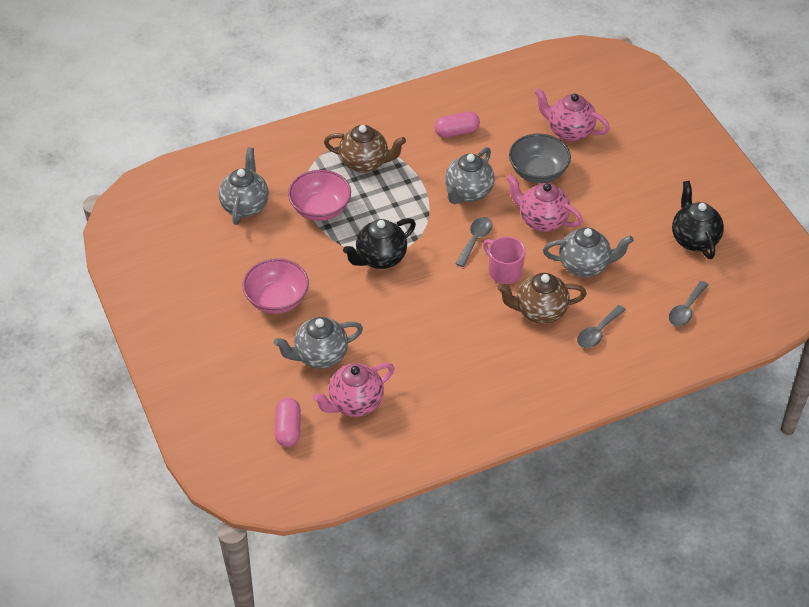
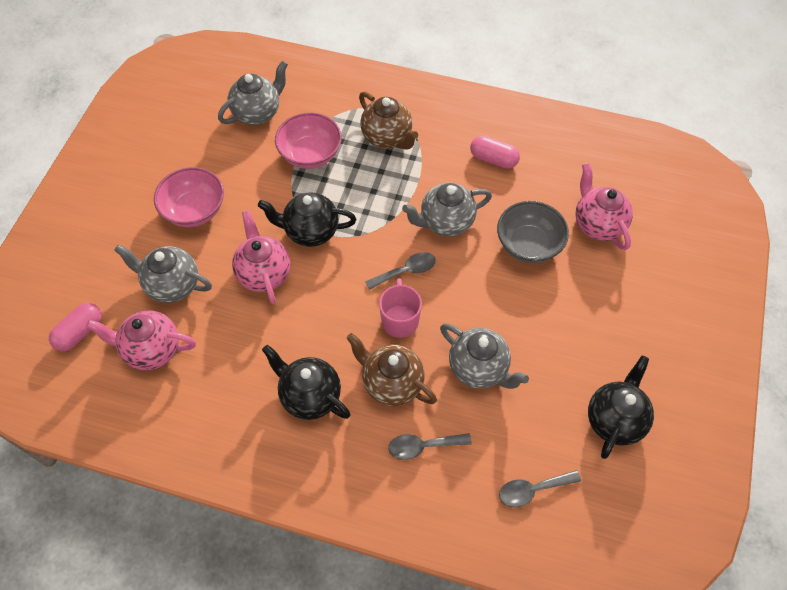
camera: 40 degrees right, 10 degrees up
(495, 355) = (309, 396): none -> black teapot
(542, 220) = (484, 294): pink teapot -> pink teapot (264, 274)

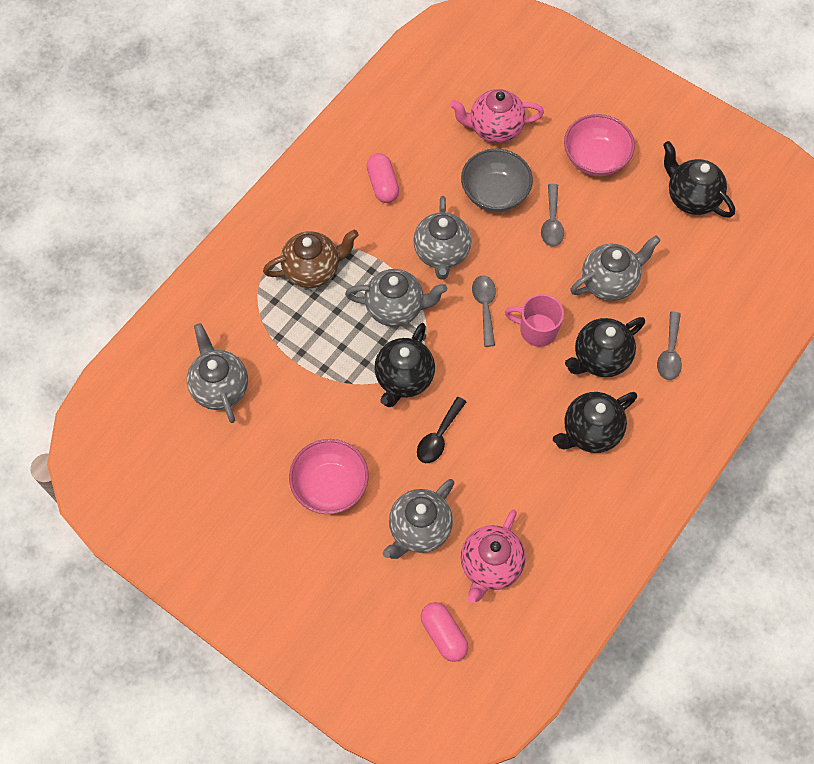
camera: 70 degrees left, 5 degrees up
(264, 274) = (439, 437): pink teapot -> black spoon
(310, 154) = (303, 350): pink bowl -> pink bowl (595, 158)
(376, 205) = (396, 308): none -> grey teapot
(391, 383) = (600, 358): brown teapot -> black teapot
(493, 159) = (382, 185): pink capsule -> pink capsule turned 60 degrees counterclockwise
(532, 490) = (734, 283): grey spoon -> grey spoon (552, 222)

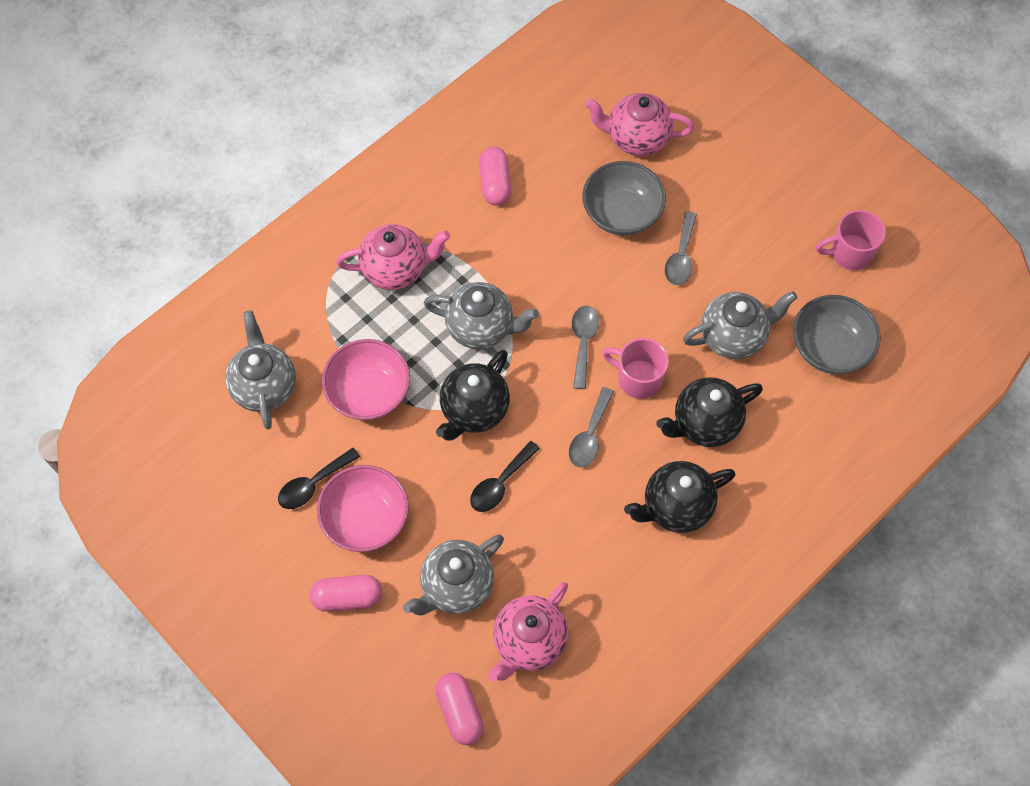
camera: 10 degrees right, 0 degrees up
(279, 464) = (313, 484): none -> black spoon
(313, 270) = (396, 269): brown teapot -> pink teapot
(328, 555) = (347, 597): none -> pink capsule
(441, 253) = (546, 273): grey teapot -> none
(595, 158) = (746, 190): pink bowl -> pink bowl (369, 392)
(669, 353) = (787, 430): grey spoon -> grey spoon (590, 435)
(691, 198) = (850, 253): black teapot -> pink mug
(691, 279) = (830, 348): none -> grey bowl

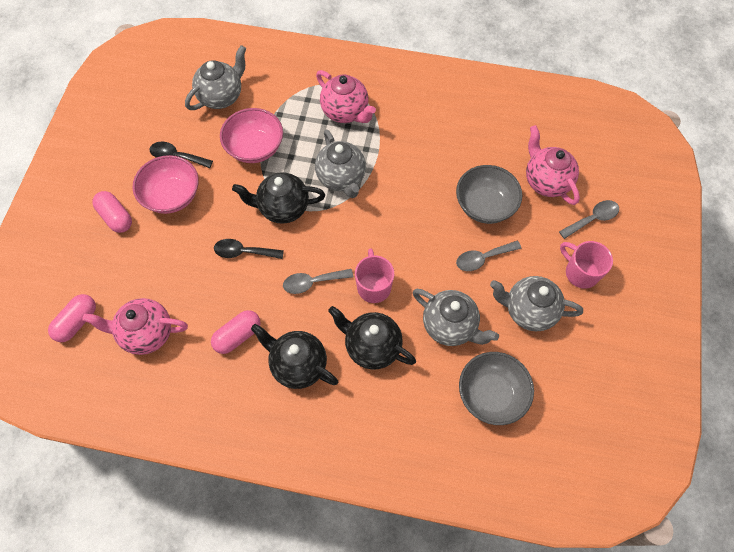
camera: 55 degrees right, 0 degrees up
(456, 586) = (159, 270): grey teapot -> grey teapot (528, 311)
(495, 183) = (445, 126): pink capsule -> pink capsule (238, 335)
(583, 342) = (375, 239): grey spoon -> grey spoon (592, 219)
(850, 253) = (576, 363): pink mug -> pink mug (580, 272)

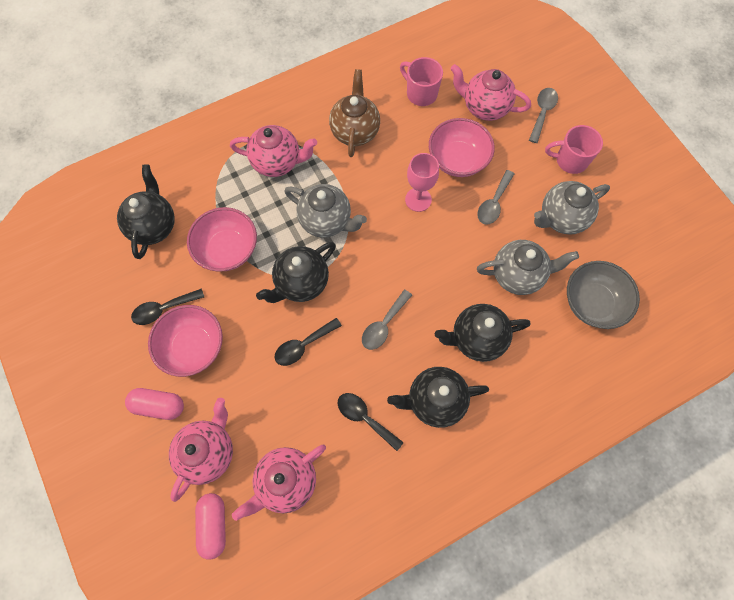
camera: 40 degrees left, 5 degrees up
(117, 272) = (208, 452): none -> pink teapot
(221, 96) = (153, 226): grey teapot -> black teapot
(238, 335) = (365, 418): pink capsule -> black spoon
(374, 286) = (434, 289): pink mug -> pink mug (421, 93)
(424, 129) = (355, 131): none -> brown teapot
(425, 212) = (418, 199): none -> pink goblet
(485, 205) = (457, 160): grey bowl -> pink bowl

